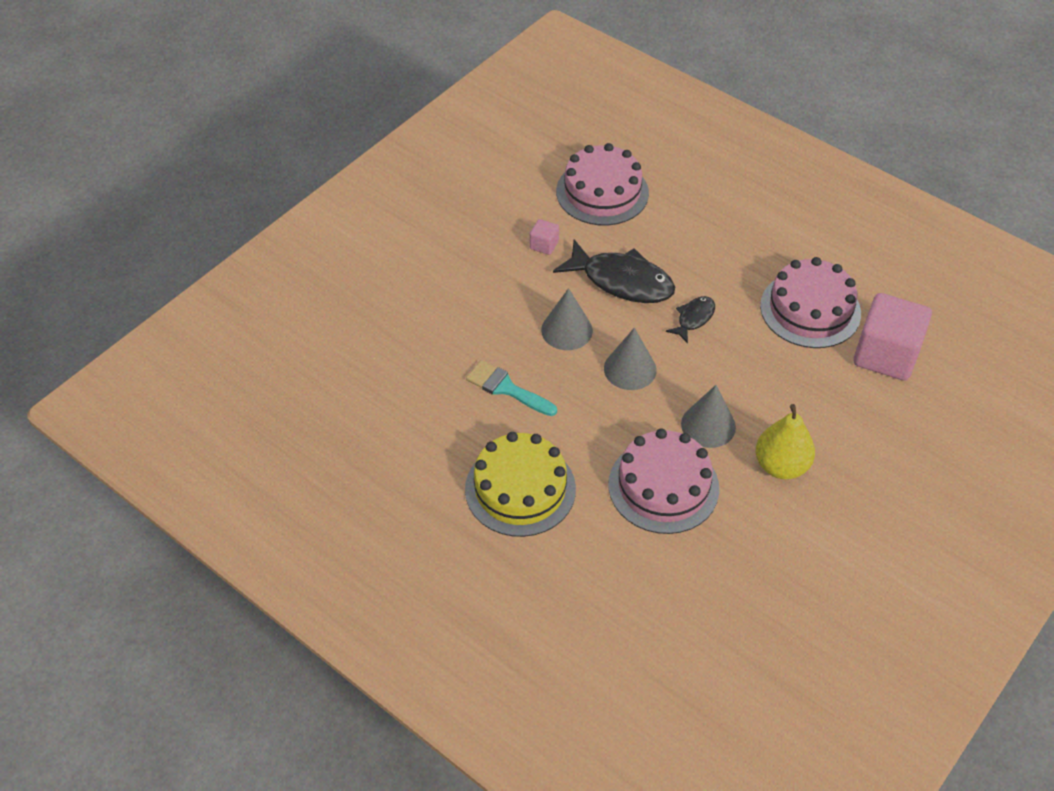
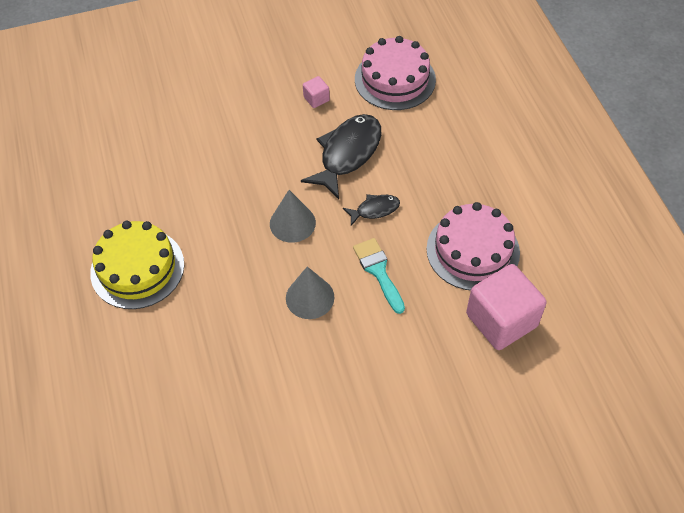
camera: 35 degrees right, 5 degrees up
(506, 388) = (194, 190): turquoise brush -> turquoise brush (378, 271)
(567, 330) = (274, 170): grey cone -> none
(622, 281) = (347, 154): black fish -> black fish turned 120 degrees counterclockwise
(663, 486) = (235, 324): pink cake -> none
(781, 466) = (335, 360): yellow pear -> none

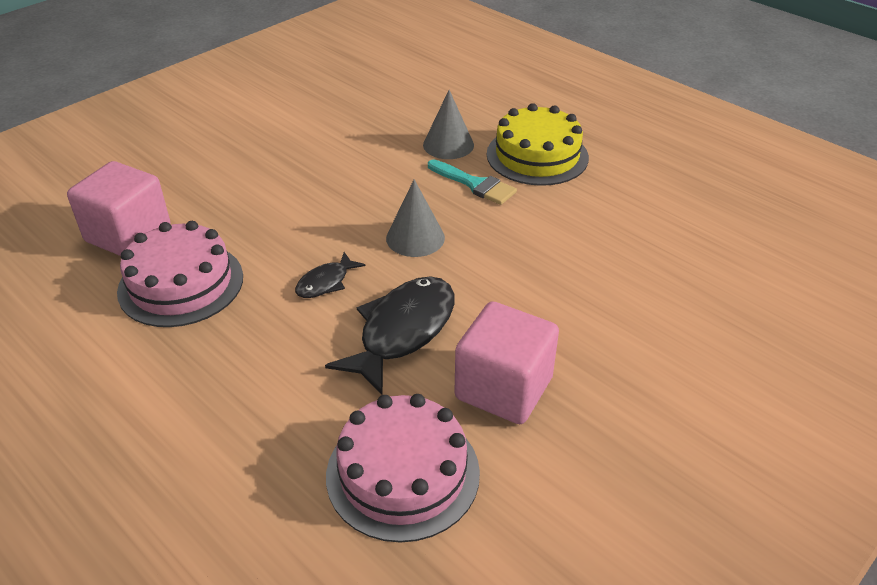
camera: 150 degrees right, 15 degrees down
(310, 297) = (348, 189): grey cone -> grey cone (448, 145)
(316, 99) = (503, 388): pink cube -> pink cube, size x2.27
(347, 154) = (402, 331): black fish -> black fish turned 150 degrees counterclockwise
(378, 271) = (288, 230): turquoise brush -> turquoise brush (475, 184)

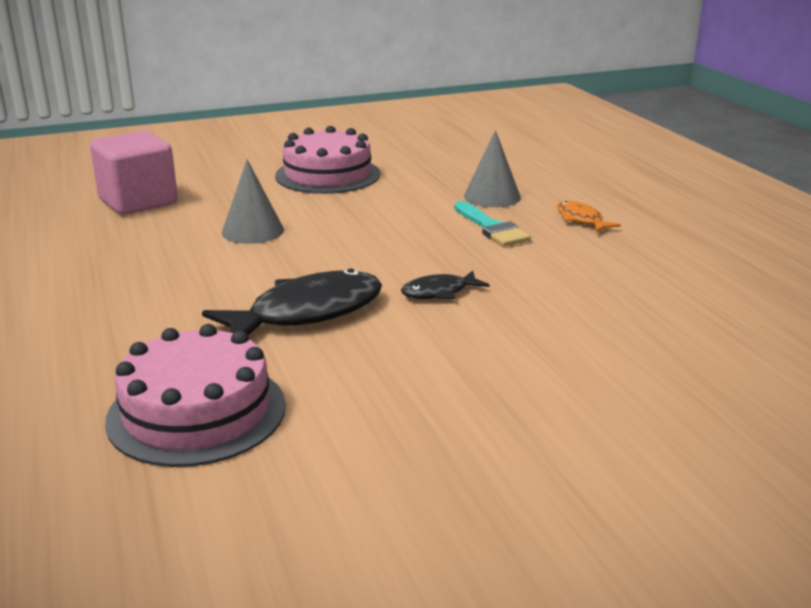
camera: 25 degrees right, 15 degrees down
(181, 284) = (145, 239): pink cake -> pink cake (327, 175)
(326, 282) = (271, 264): black fish -> black fish (439, 292)
(415, 238) = (390, 252): grey cone -> grey cone (252, 231)
(503, 388) = (365, 378): pink cube -> none
(537, 156) = (581, 220): yellow cake -> orange fish

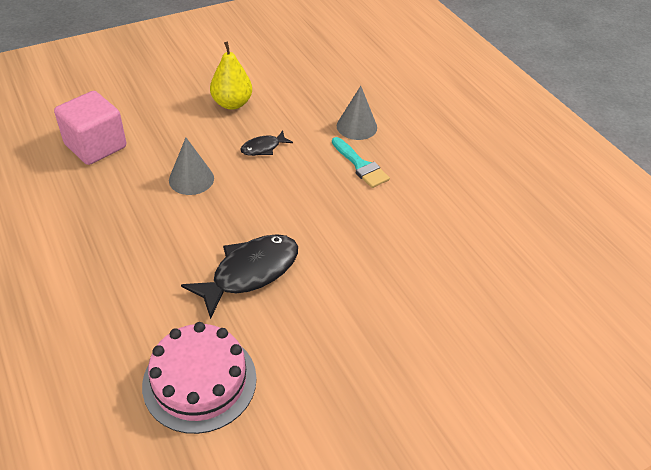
camera: 10 degrees left, 20 degrees up
(327, 175) = (232, 103): pink cake -> yellow pear
(439, 292) = (335, 243): black fish -> black fish (263, 148)
(581, 220) = (421, 152): orange fish -> none

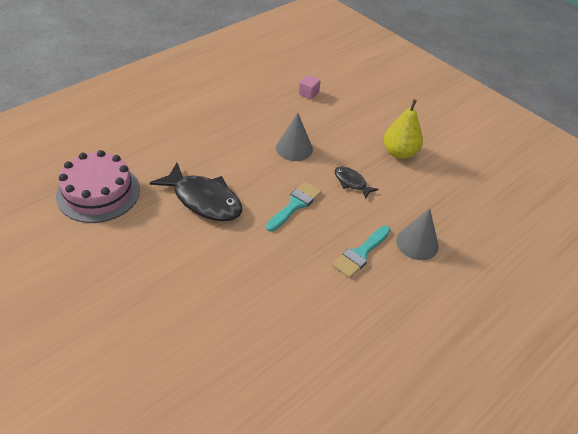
camera: 75 degrees right, 0 degrees up
(95, 146) = (308, 93): pink cube -> pink cube, size x0.44
(282, 197) = (295, 205): none -> turquoise brush

